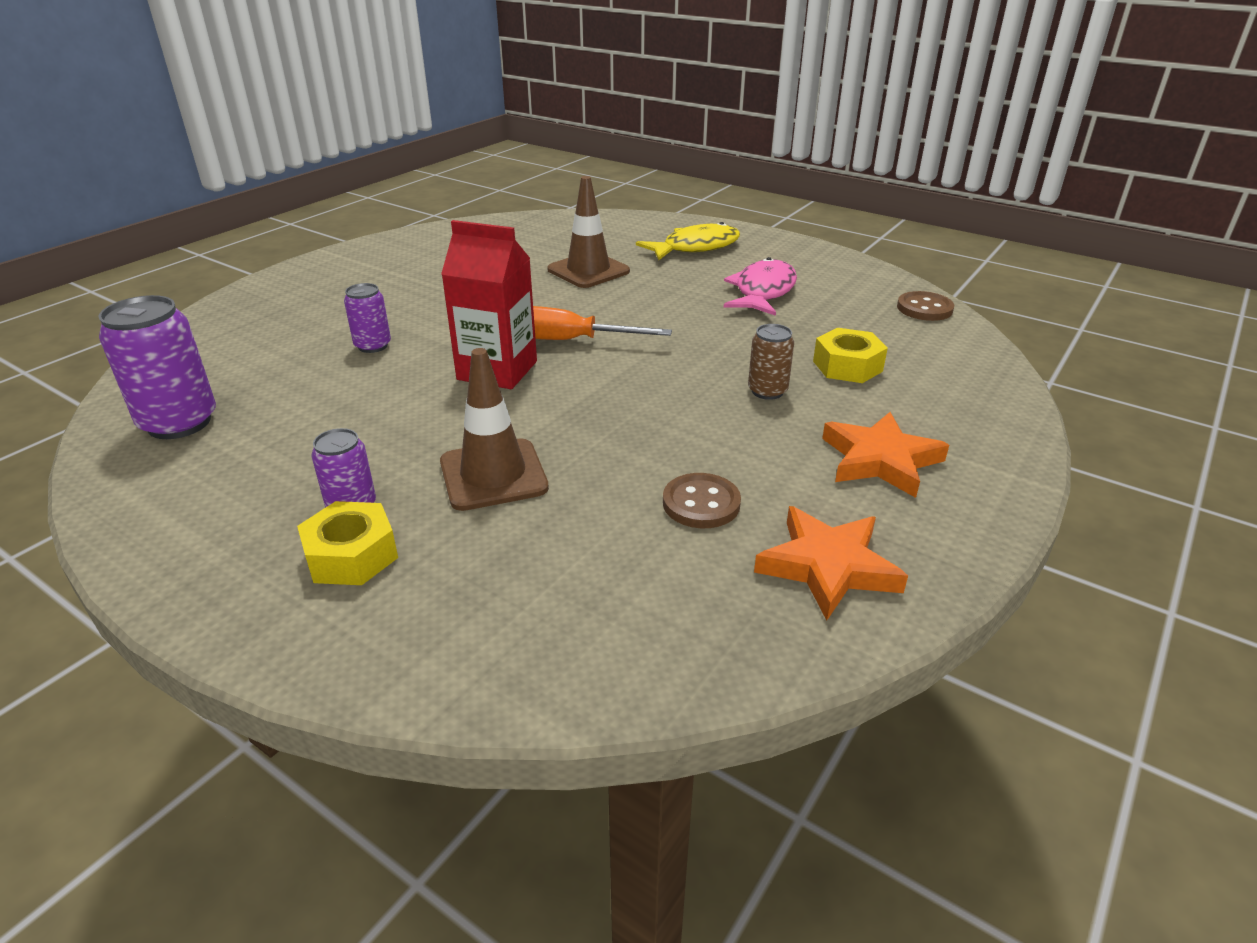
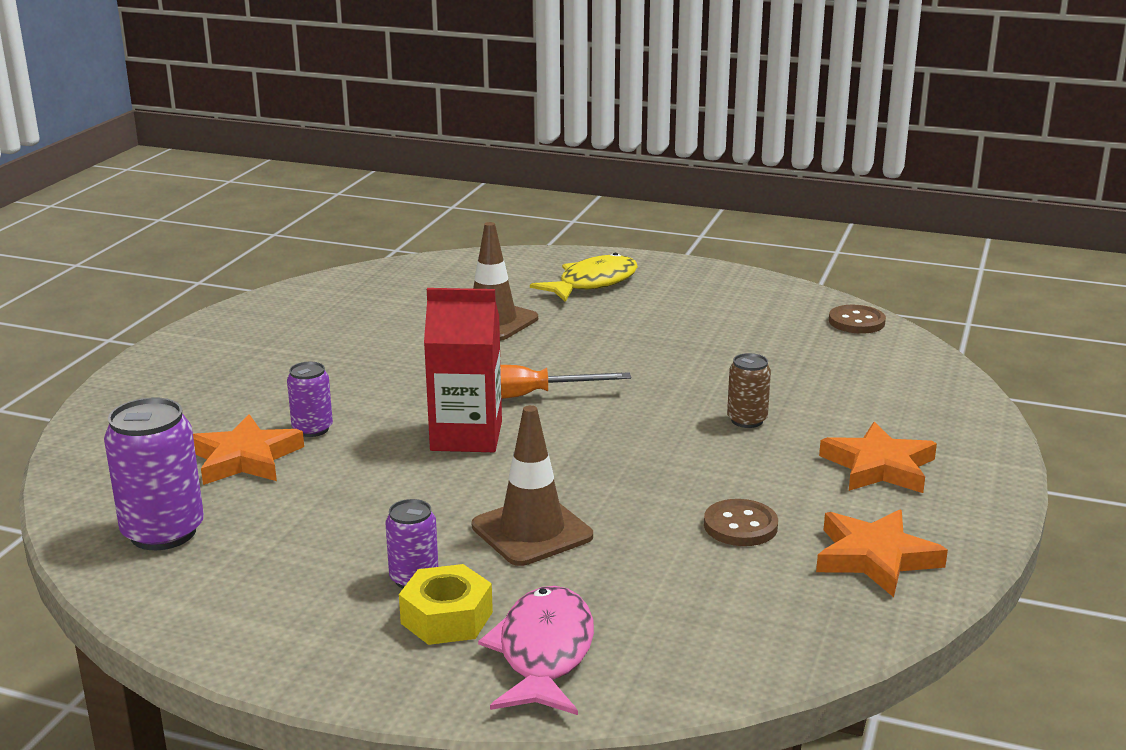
camera: 15 degrees left, 10 degrees down
(299, 364) = (245, 458): none -> orange star
(763, 292) = (690, 323): pink fish -> pink fish (544, 653)
(847, 366) = (810, 387): yellow nut -> none

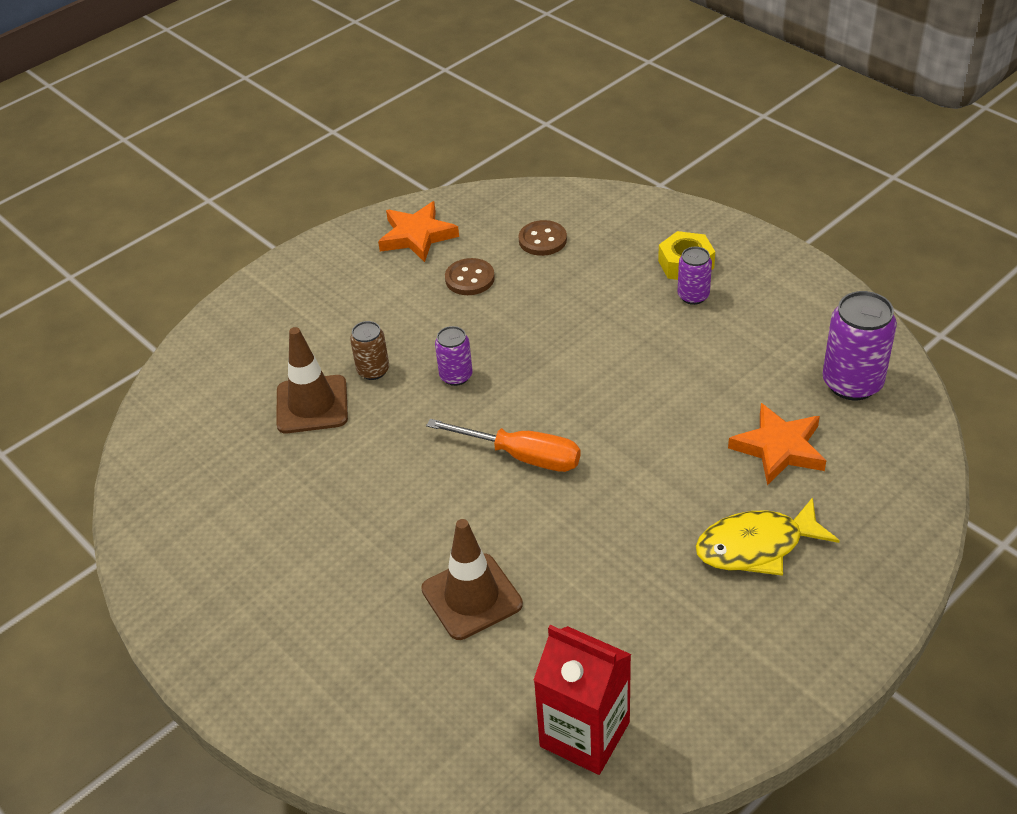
camera: 150 degrees left, 20 degrees up
(312, 429) = (714, 469): purple can -> purple can (456, 376)
(466, 436) = (593, 420): red carton -> red carton (584, 734)
(532, 531) = (600, 311): brown traffic cone -> brown traffic cone (312, 405)
(544, 653) = (644, 229): pink fish -> none
(593, 283) = (314, 643): yellow fish -> yellow fish (756, 546)
(856, 322) = (149, 470): brown button -> brown button (542, 240)
(879, 467) = (335, 299): orange star -> none

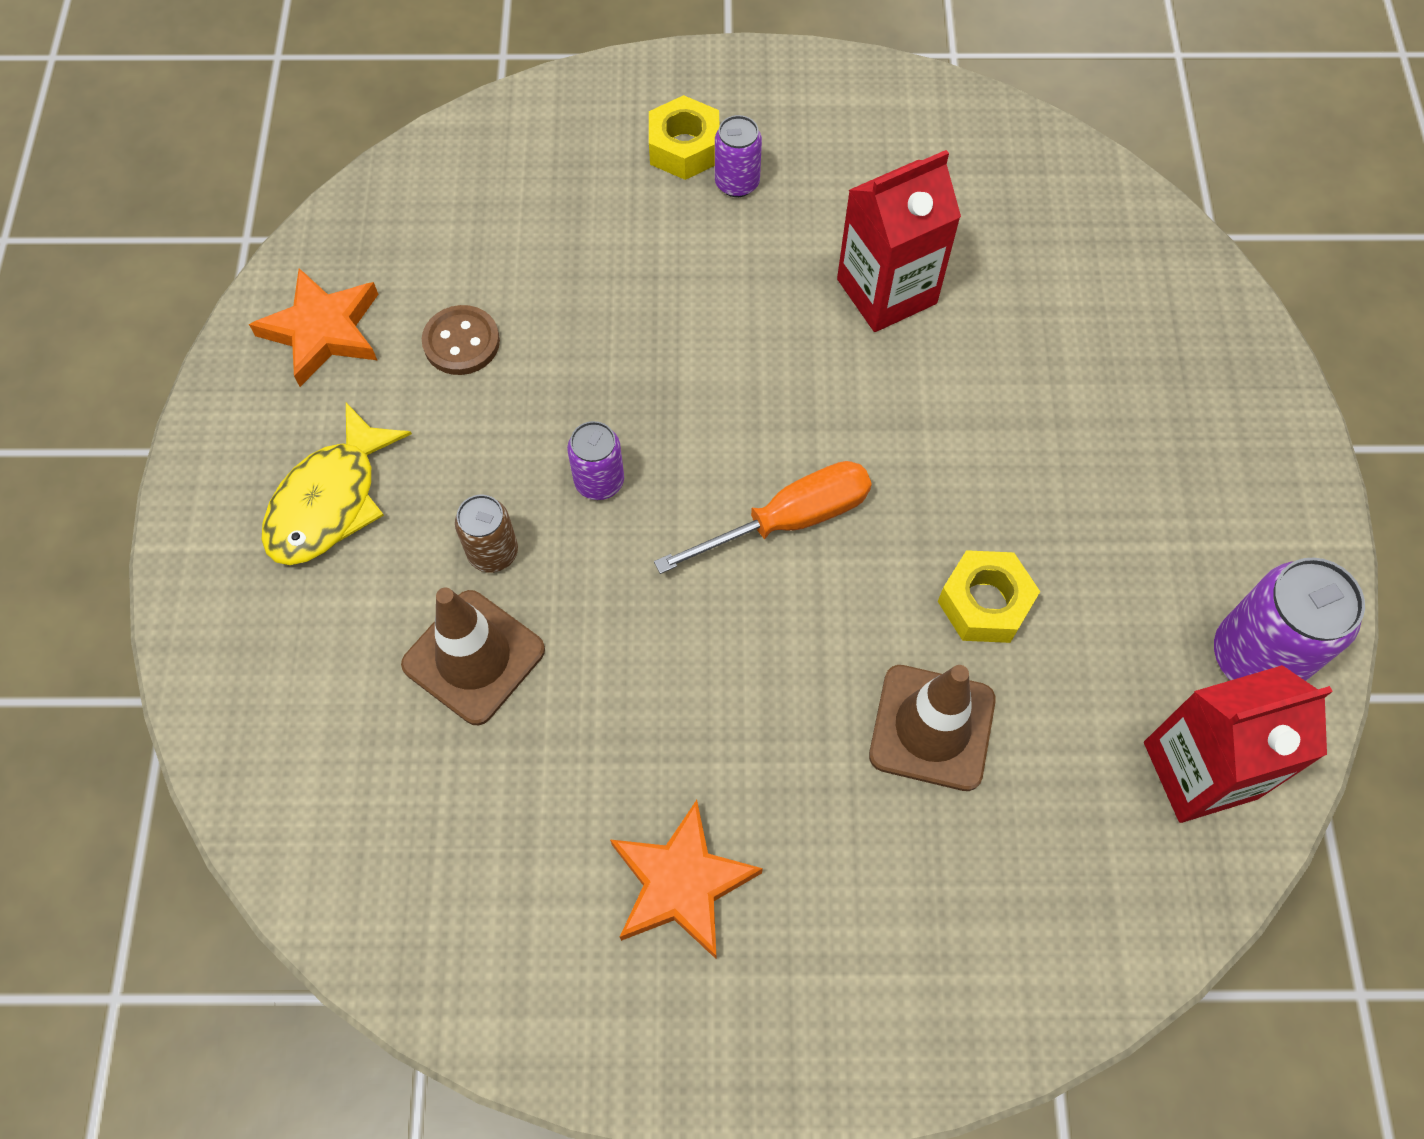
camera: 50 degrees left, 20 degrees up
(542, 240) = (487, 228): brown button -> none
(572, 566) = (984, 603): none -> yellow nut
(710, 394) = (886, 291): none -> red carton
(756, 546) = (1116, 430): yellow fish -> yellow fish (330, 501)
(779, 448) = (1017, 303): orange star -> orange star (681, 883)
(852, 383) = (999, 175): purple can -> purple can (1255, 657)

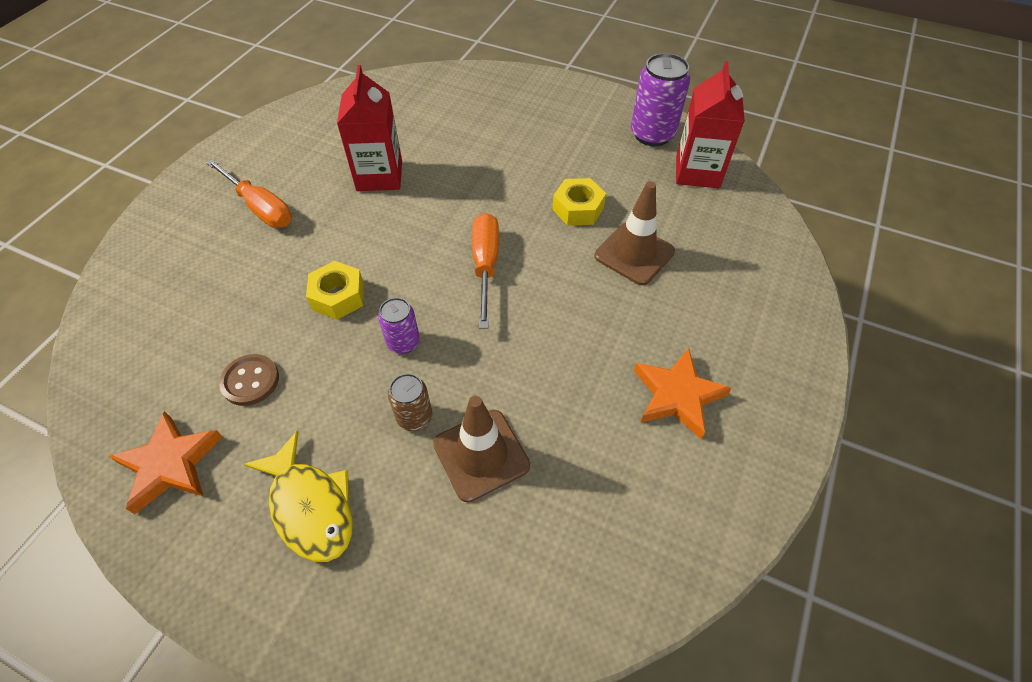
camera: 65 degrees left, 10 degrees down
(684, 148) = (215, 221): yellow nut -> yellow nut (338, 296)
(737, 183) = (260, 207): purple can -> orange screwdriver

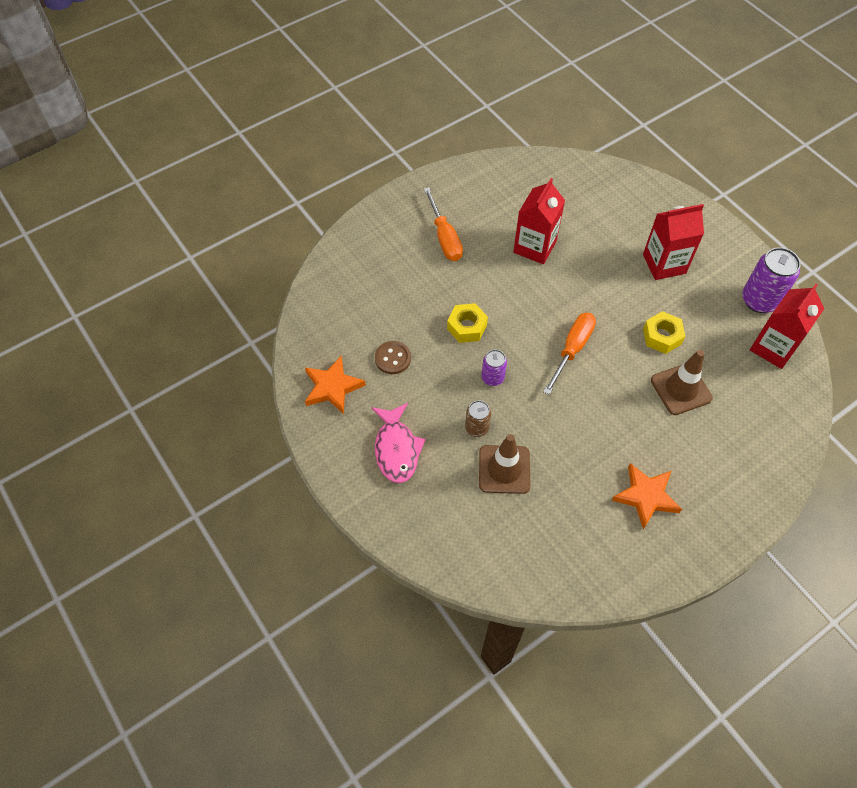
camera: 30 degrees right, 5 degrees up
(310, 506) = (396, 449): yellow fish -> pink fish
(534, 138) = (664, 264): none -> red carton

